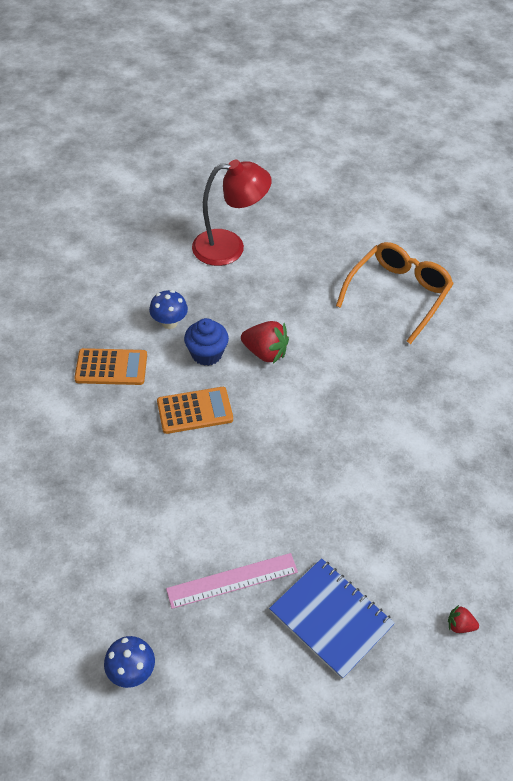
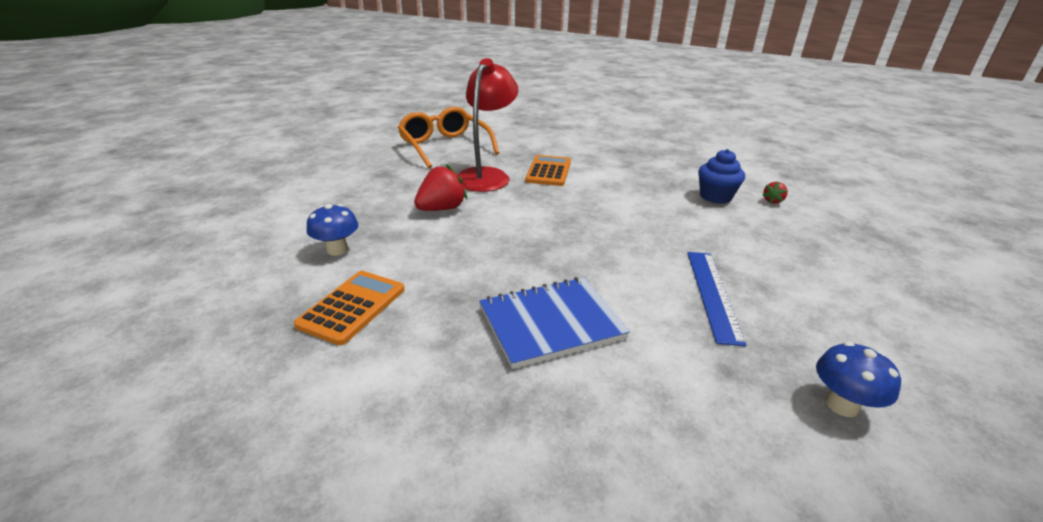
camera: 65 degrees left, 20 degrees down
(195, 410) = (476, 263): orange calculator -> orange calculator (548, 171)
(206, 354) = (408, 238): blue cupcake -> blue cupcake (715, 197)
(229, 247) = (288, 194): red lamp -> red lamp (487, 175)
(232, 580) = (712, 293): pink ruler -> blue ruler
(331, 618) = (764, 251): blue notebook -> blue notebook (551, 323)

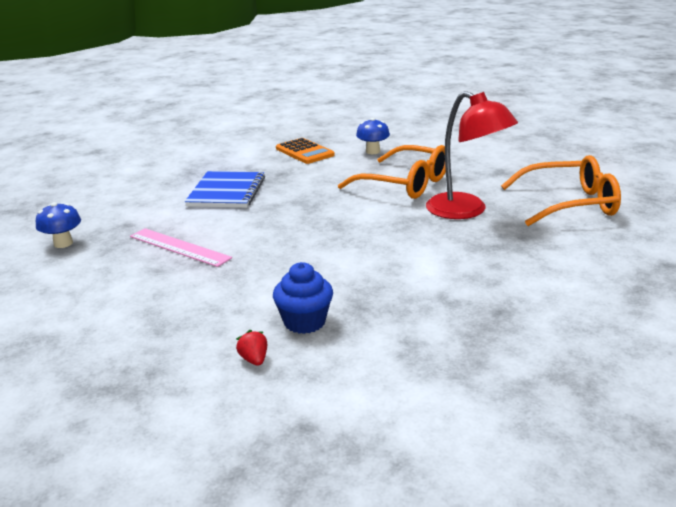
camera: 120 degrees right, 5 degrees down
(442, 209) = (406, 184): red strawberry -> orange glasses
(548, 171) = (456, 243): orange calculator -> none
(712, 293) = (179, 247): blue ruler -> pink ruler

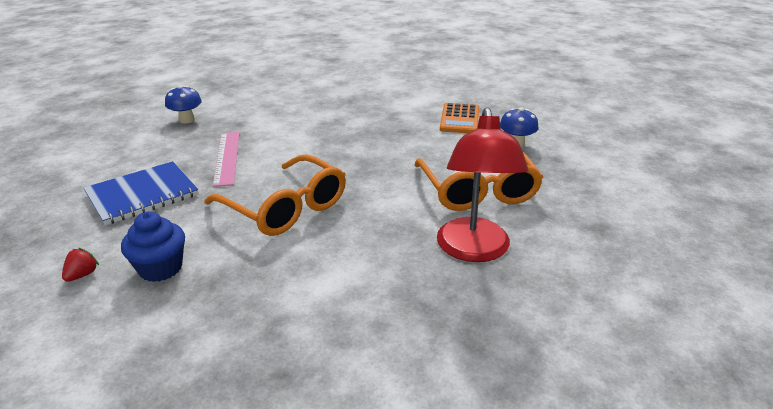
camera: 45 degrees right, 5 degrees up
(226, 192) = (338, 128): blue notebook -> blue notebook (142, 195)
(570, 204) = (602, 312): orange glasses -> orange glasses (286, 208)

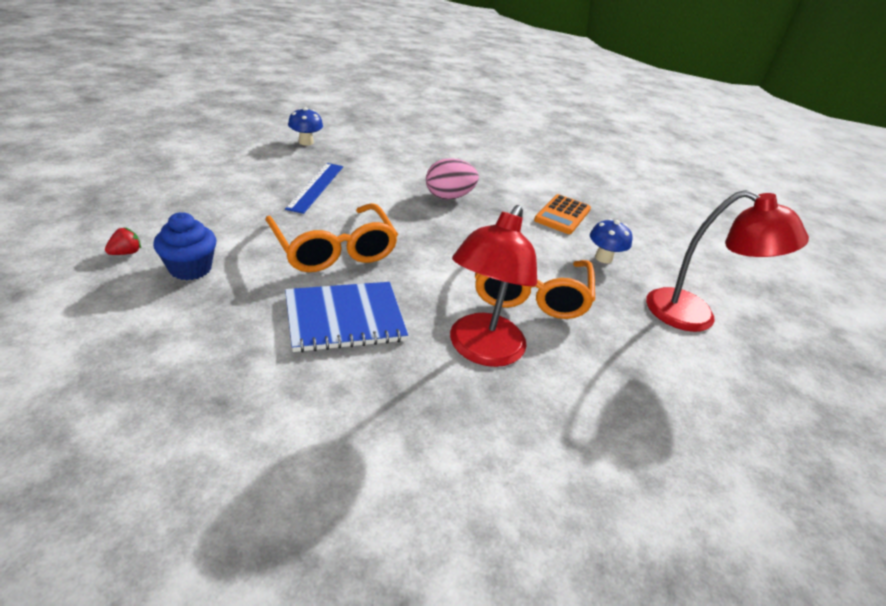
camera: 15 degrees right, 5 degrees up
(142, 195) = (222, 198): blue notebook -> blue notebook (344, 318)
(227, 157) = (316, 187): pink ruler -> blue ruler
(354, 132) = (449, 197): none -> pink egg
(614, 168) = (695, 316): none -> red lamp

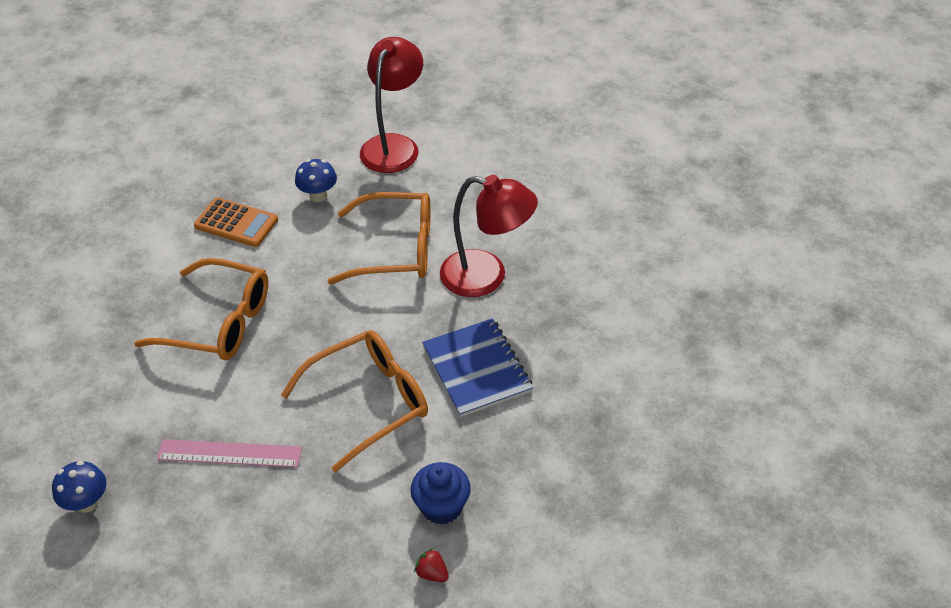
camera: 90 degrees left, 10 degrees up
(316, 187) = (229, 453): blue ruler -> pink ruler
(449, 197) = (220, 323): pink egg -> orange glasses

